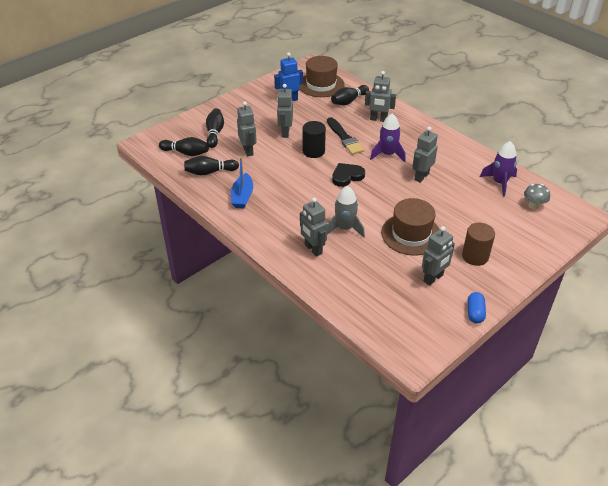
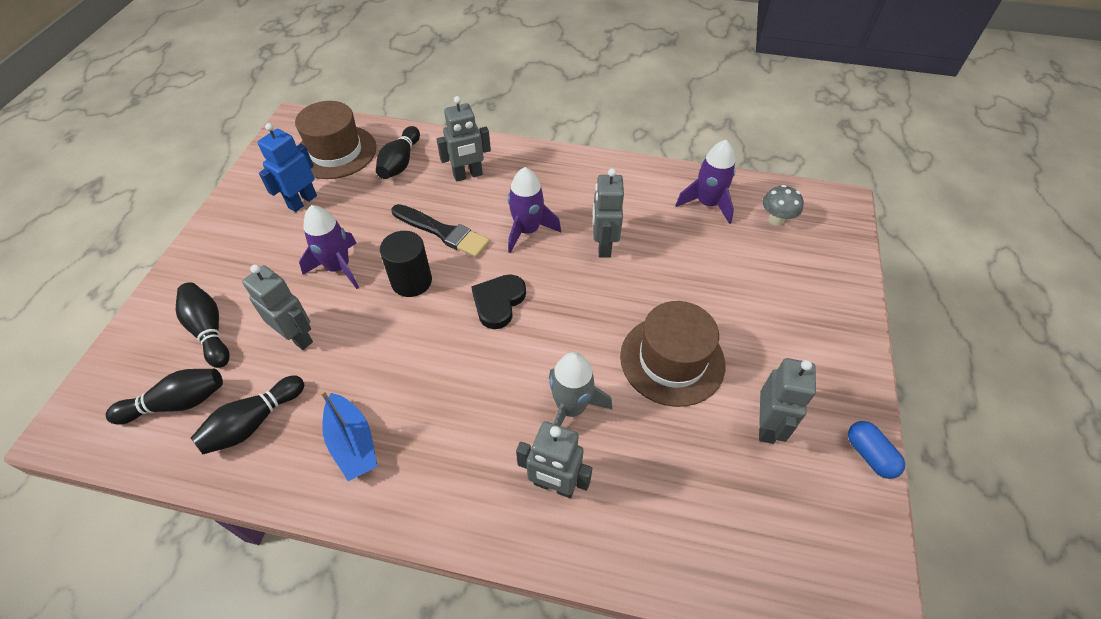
camera: 35 degrees left, 10 degrees up
(285, 132) = (338, 267): grey robot -> purple rocket
(475, 256) = (783, 348): brown cylinder -> none

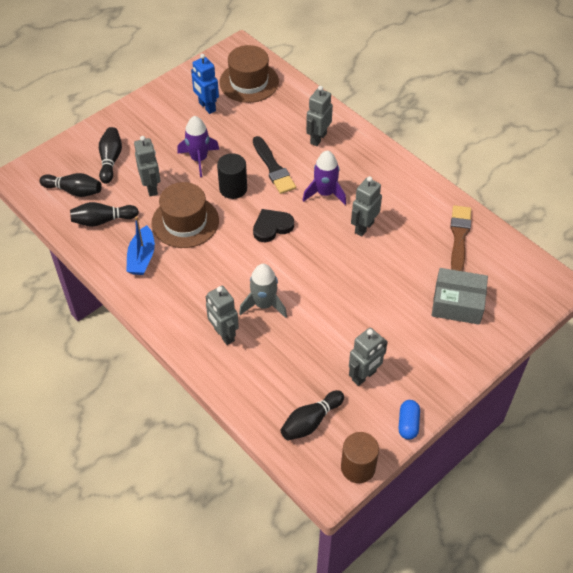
camera: 35 degrees right, 0 degrees up
(302, 201) = (207, 107): blue robot -> blue robot turned 105 degrees counterclockwise
(400, 163) = (282, 109): black bowling pin -> black bowling pin (310, 421)
(468, 175) = (318, 138): grey robot -> grey robot turned 105 degrees clockwise
(672, 360) = (343, 313): brown hat -> brown hat (185, 222)
(707, 204) = (459, 237): purple rocket -> brown brush
(775, 275) = (457, 303): none -> grey box
(776, 220) = (496, 271): grey mushroom -> none
(877, 560) = (358, 467): none -> brown cylinder

